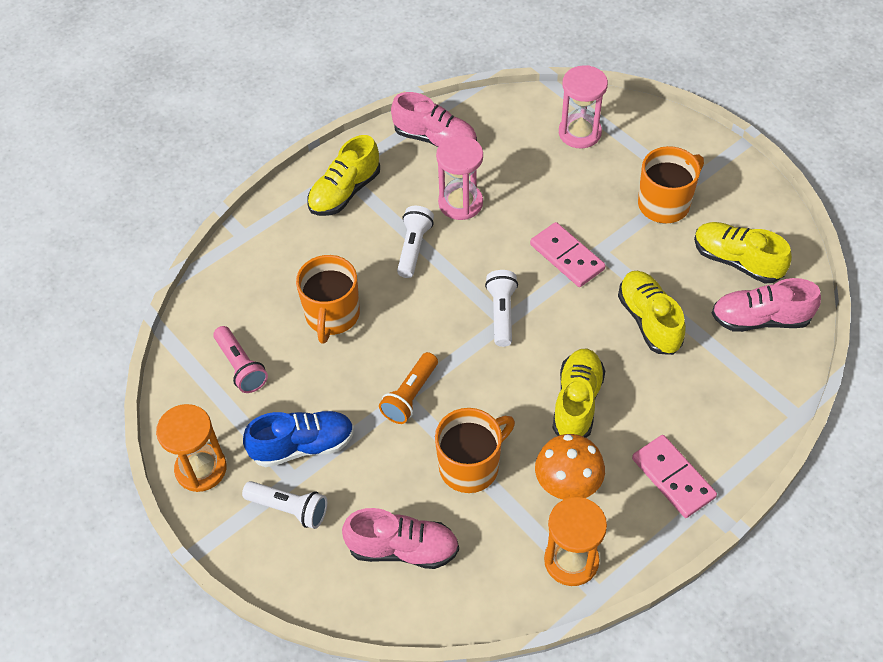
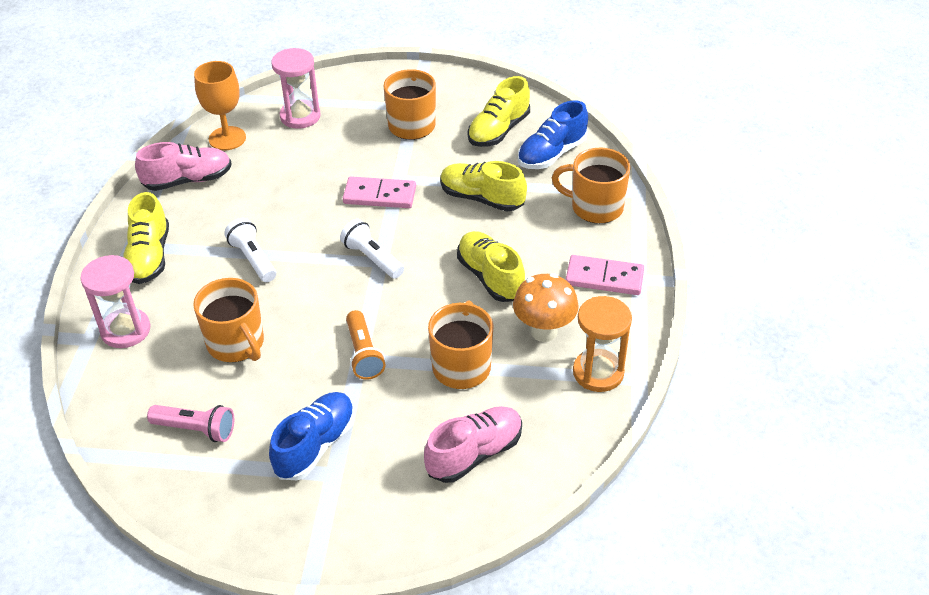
camera: 45 degrees left, 10 degrees down
(201, 469) = (244, 524): orange hourglass -> none
(289, 508) = (354, 495): white flashlight -> none
(460, 203) = (258, 209): pink hourglass -> pink hourglass (126, 330)
(501, 117) = (227, 138): none -> orange goblet
(737, 261) = (498, 130): yellow shoe -> yellow shoe turned 45 degrees counterclockwise
(741, 402) = (595, 207): none -> orange mug
(760, 319) = (552, 154): pink shoe -> blue shoe

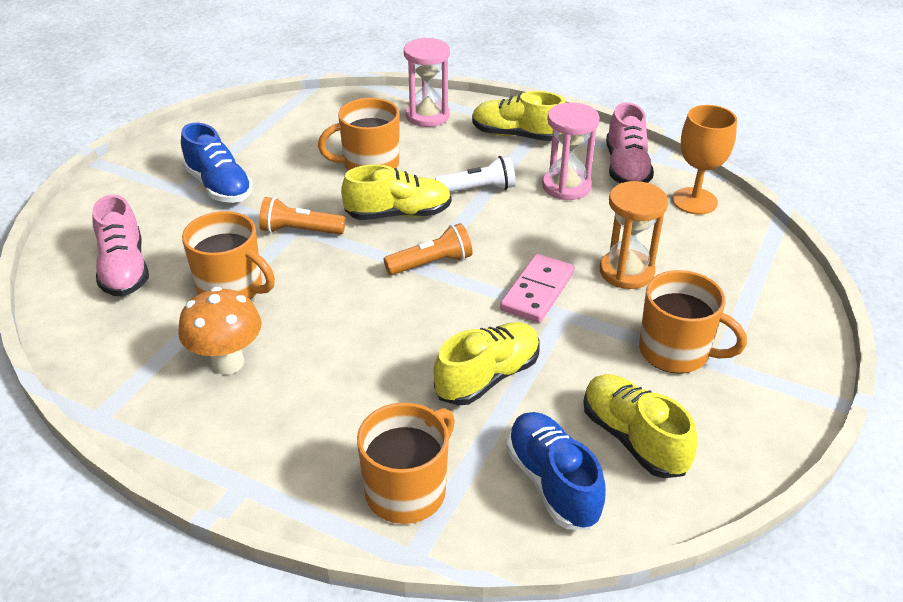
camera: 110 degrees right, 5 degrees down
(196, 429) = (289, 135): pink flashlight -> none
(300, 116) = (724, 259): pink hourglass -> pink hourglass (566, 186)
(372, 258) = (431, 263): white flashlight -> orange flashlight
(490, 277) = (342, 344): yellow shoe -> yellow shoe (398, 214)
(598, 372) = (135, 387): orange hourglass -> orange hourglass (626, 272)
(604, 278) = (269, 448): pink domino -> none

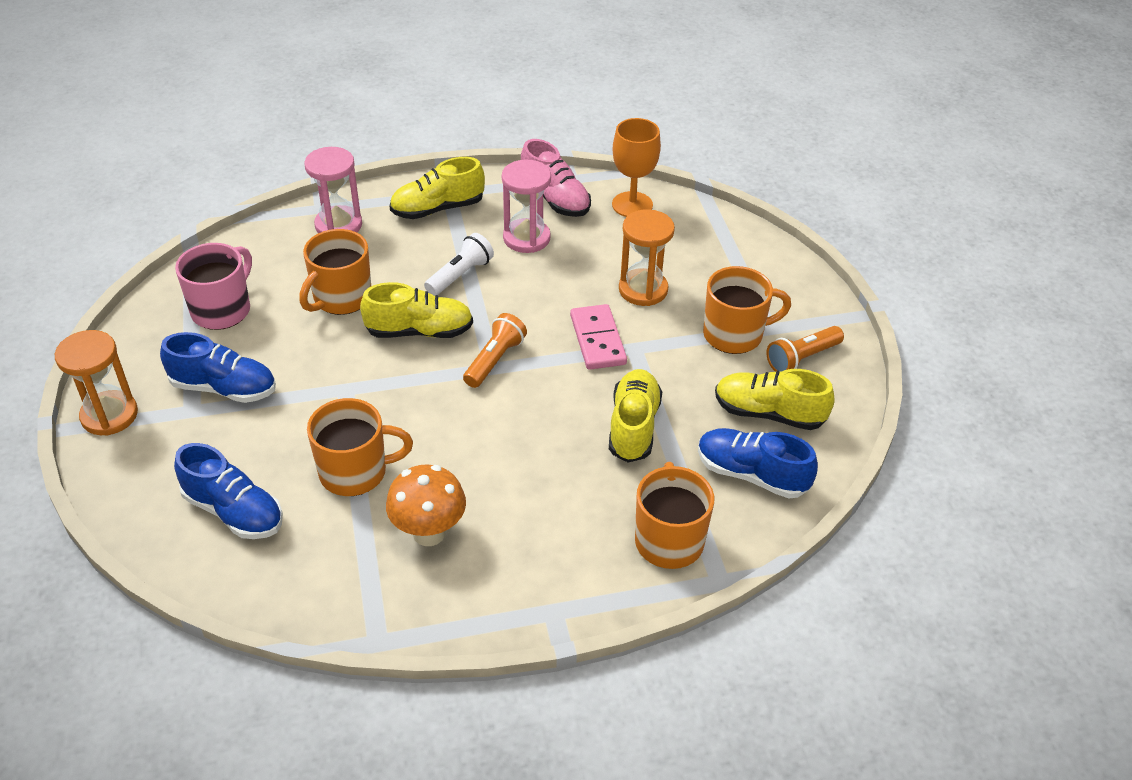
camera: 40 degrees left, 5 degrees up
(124, 269) = (234, 511): pink shoe -> blue shoe
(132, 168) = (109, 415): none -> orange hourglass
(281, 136) = (222, 310): none -> pink mug
(300, 231) = (352, 390): orange flashlight -> orange flashlight (802, 358)
(398, 214) = (419, 331): yellow shoe -> yellow shoe turned 45 degrees clockwise

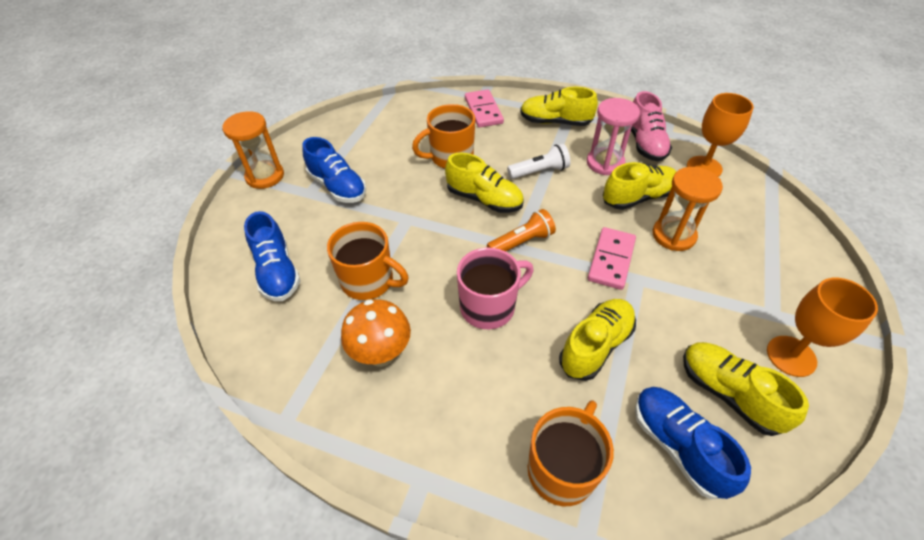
camera: 35 degrees right, 5 degrees up
(222, 310) = (376, 138): pink mug -> pink mug (489, 307)
(338, 225) = (483, 111): pink hourglass -> pink domino
(585, 263) = (638, 197): none -> yellow shoe
(734, 335) = (735, 306): orange mug -> none
(802, 358) = (791, 356): orange flashlight -> orange goblet

